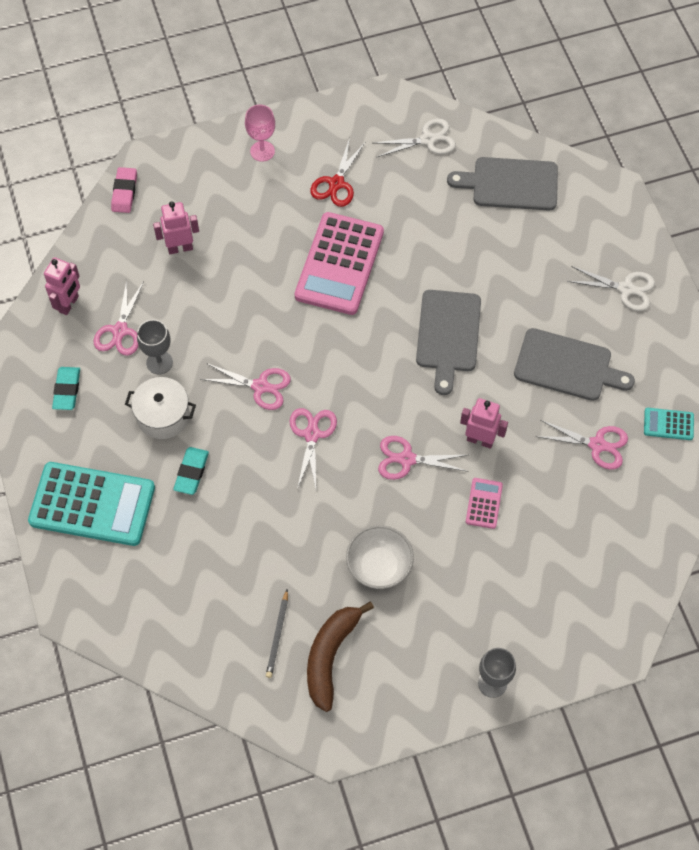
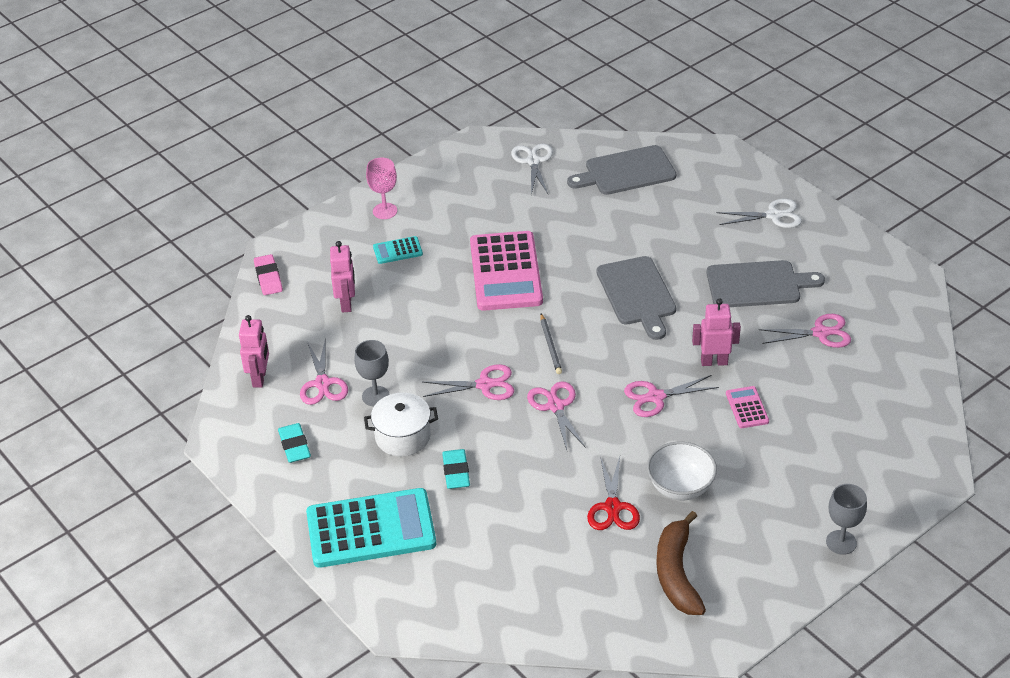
camera: 20 degrees left, 20 degrees down
(180, 248) = (346, 304): pink robot -> pink robot turned 120 degrees clockwise
(277, 635) = (616, 574): grey pencil -> grey pencil (550, 346)
(336, 183) = (468, 215): red scissors -> red scissors (612, 507)
(428, 140) = (533, 161): white scissors -> white scissors turned 60 degrees counterclockwise
(668, 424) = (872, 299): turquoise calculator -> turquoise calculator (397, 251)

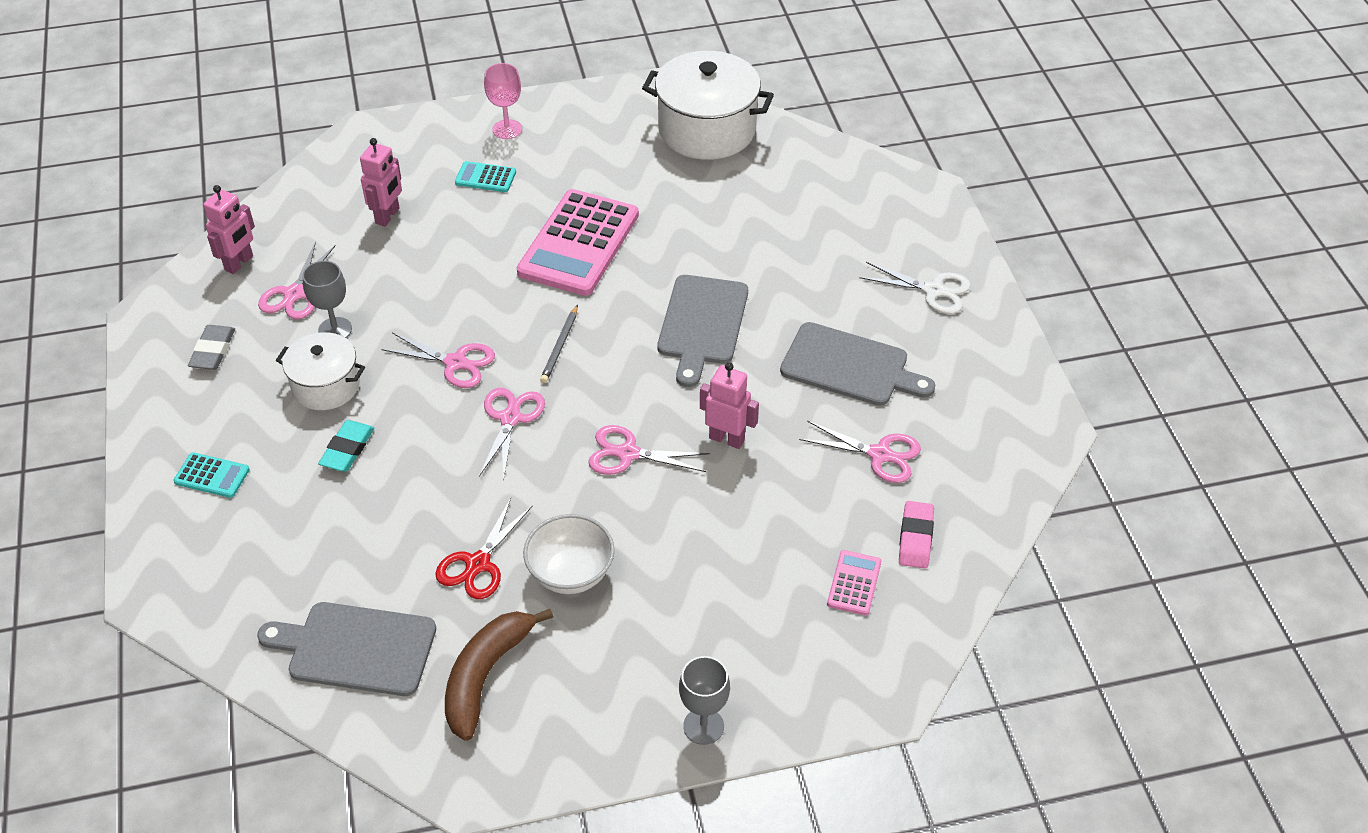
camera: 25 degrees right, 5 degrees up
(268, 277) = (334, 158): pink eraser -> pink eraser (915, 538)
(294, 446) = (213, 351): turquoise eraser -> grey eraser
(371, 529) = (212, 476): turquoise calculator -> turquoise calculator, size x0.44
(533, 161) = (707, 130): white scissors -> white pot
(626, 172) = (801, 178): grey cutting board -> grey cutting board (356, 648)
(747, 408) = (721, 510): pink calculator -> pink calculator (854, 583)

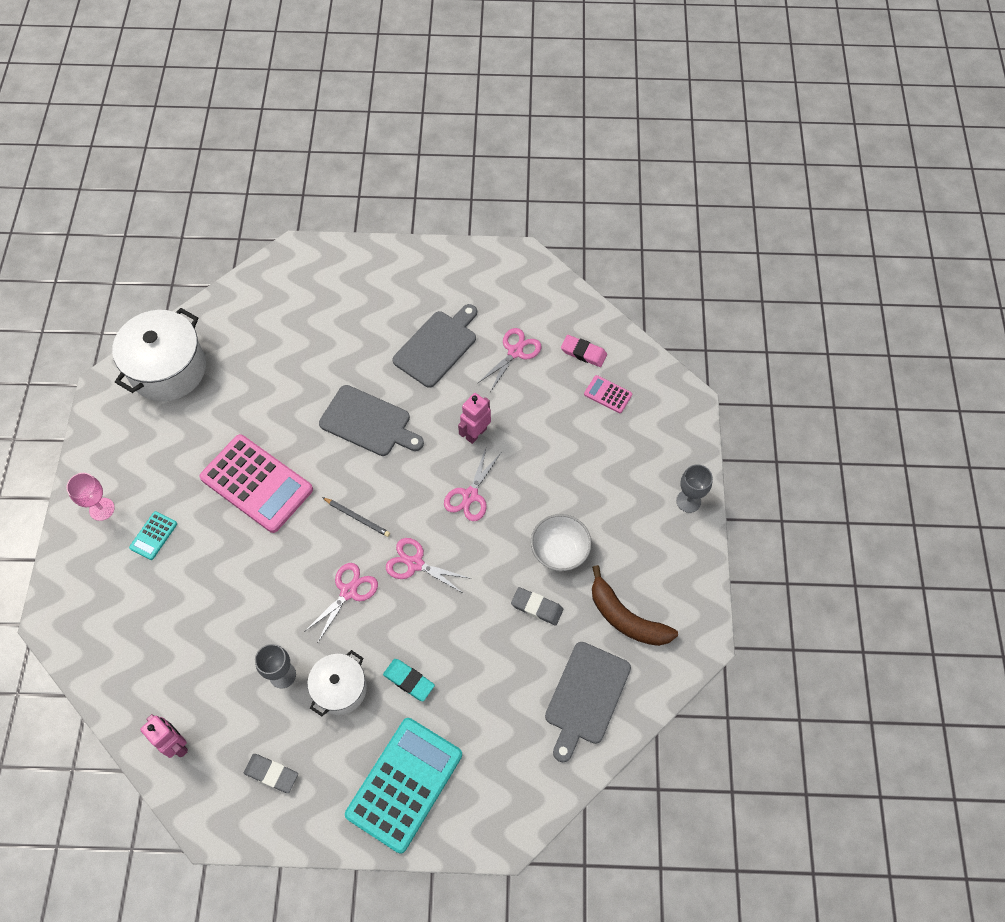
camera: 75 degrees left, 15 degrees up
(212, 476) = (404, 784): turquoise calculator -> turquoise calculator, size x2.27
(294, 294) = (231, 702): pink scissors -> none
(388, 216) = (168, 617): pink robot -> none
(478, 564) = (537, 607): red scissors -> grey eraser
(933, 290) = (387, 280): white scissors -> none

